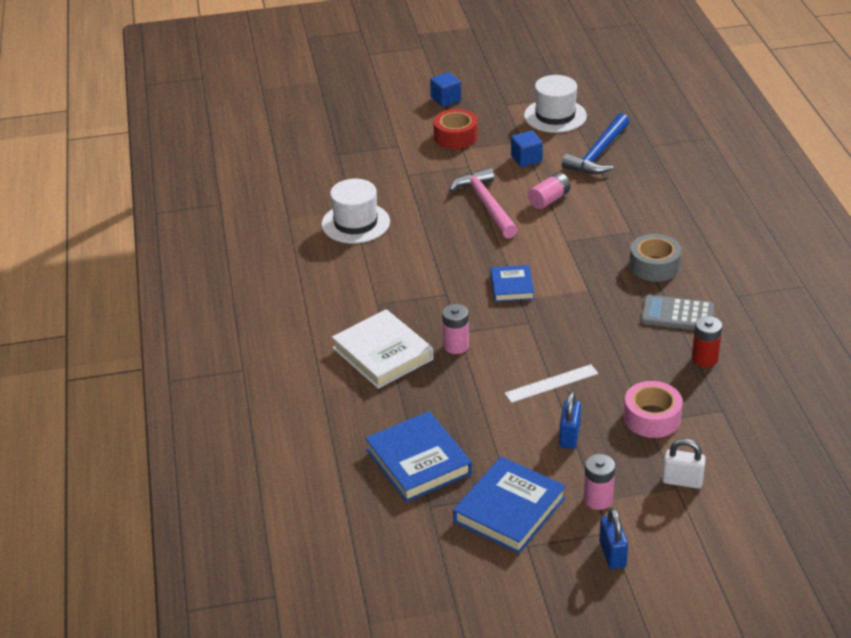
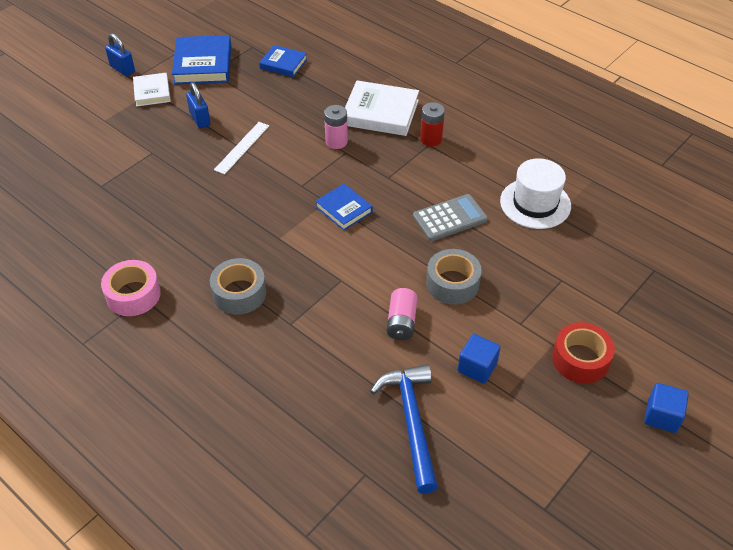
camera: 140 degrees right, 10 degrees up
(418, 461) = (283, 64): blue book -> blue book, size x0.60
(486, 204) = (452, 283): pink hammer -> grey tape
(555, 116) = (517, 463): white hat -> none
(598, 499) = (152, 92): pink battery -> white book
(652, 418) = (150, 156): pink tape -> pink tape (133, 295)
(677, 314) = (185, 251): grey calculator -> grey calculator (450, 218)
(682, 481) = (103, 125): white padlock -> none
(704, 358) = (137, 221): red battery -> red battery (431, 139)

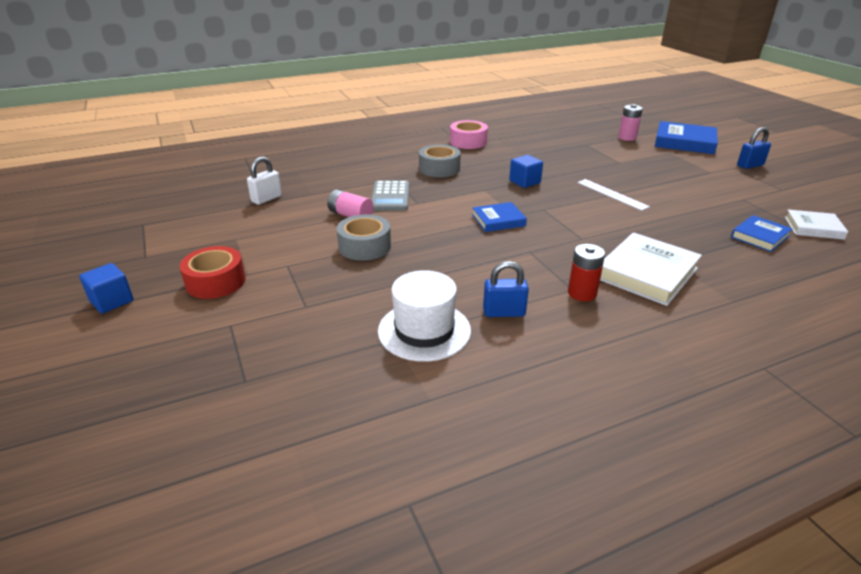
camera: 115 degrees right, 15 degrees down
(152, 92) = (710, 172): white book -> white book (813, 228)
(200, 119) = (661, 184): blue padlock -> blue padlock (504, 312)
(203, 64) = (758, 197): blue book -> blue book (684, 142)
(336, 142) = (602, 237): pink battery -> pink battery (627, 137)
(412, 422) = (266, 199): blue hammer -> white padlock
(450, 218) = (445, 268): grey calculator -> grey calculator (390, 196)
(477, 367) = (273, 233): blue cube -> blue cube (524, 182)

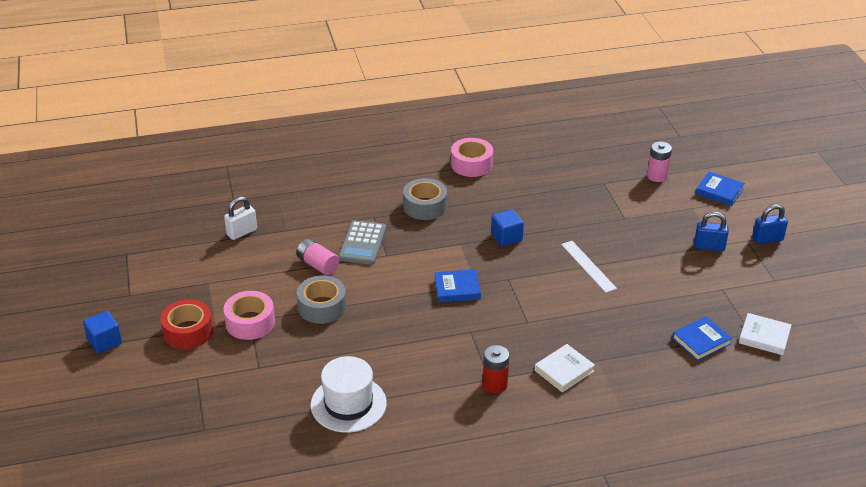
camera: 10 degrees right, 5 degrees up
(288, 267) = (250, 322): none -> pink tape
(504, 312) = (419, 395): blue padlock -> blue padlock (709, 246)
(646, 273) = (564, 370): white book -> white book, size x0.60
(684, 142) = (719, 191): blue book -> blue book, size x0.60

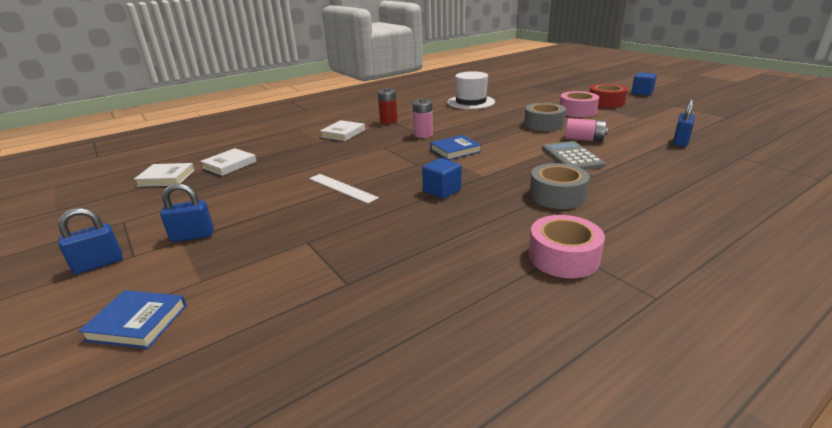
camera: 160 degrees right, 10 degrees down
(242, 232) = (680, 142): white padlock -> blue padlock
(657, 176) = (252, 322): pink battery -> pink battery (423, 134)
(701, 341) = (229, 165): blue book -> white book

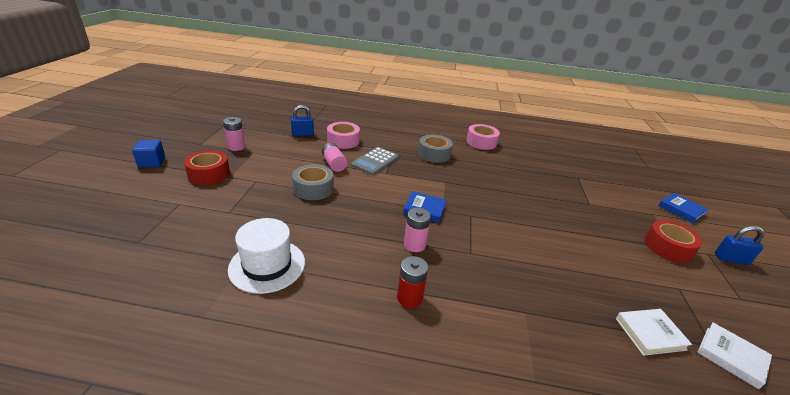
camera: 140 degrees left, 5 degrees up
(192, 236) = (668, 247): blue padlock -> red tape
(342, 188) = (546, 227): white ruler -> none
(343, 133) = (486, 310): white book -> none
(442, 191) = (484, 188): blue cube -> none
(577, 111) = (255, 182): pink tape -> pink tape (343, 141)
(658, 114) = (236, 147): none -> pink battery

